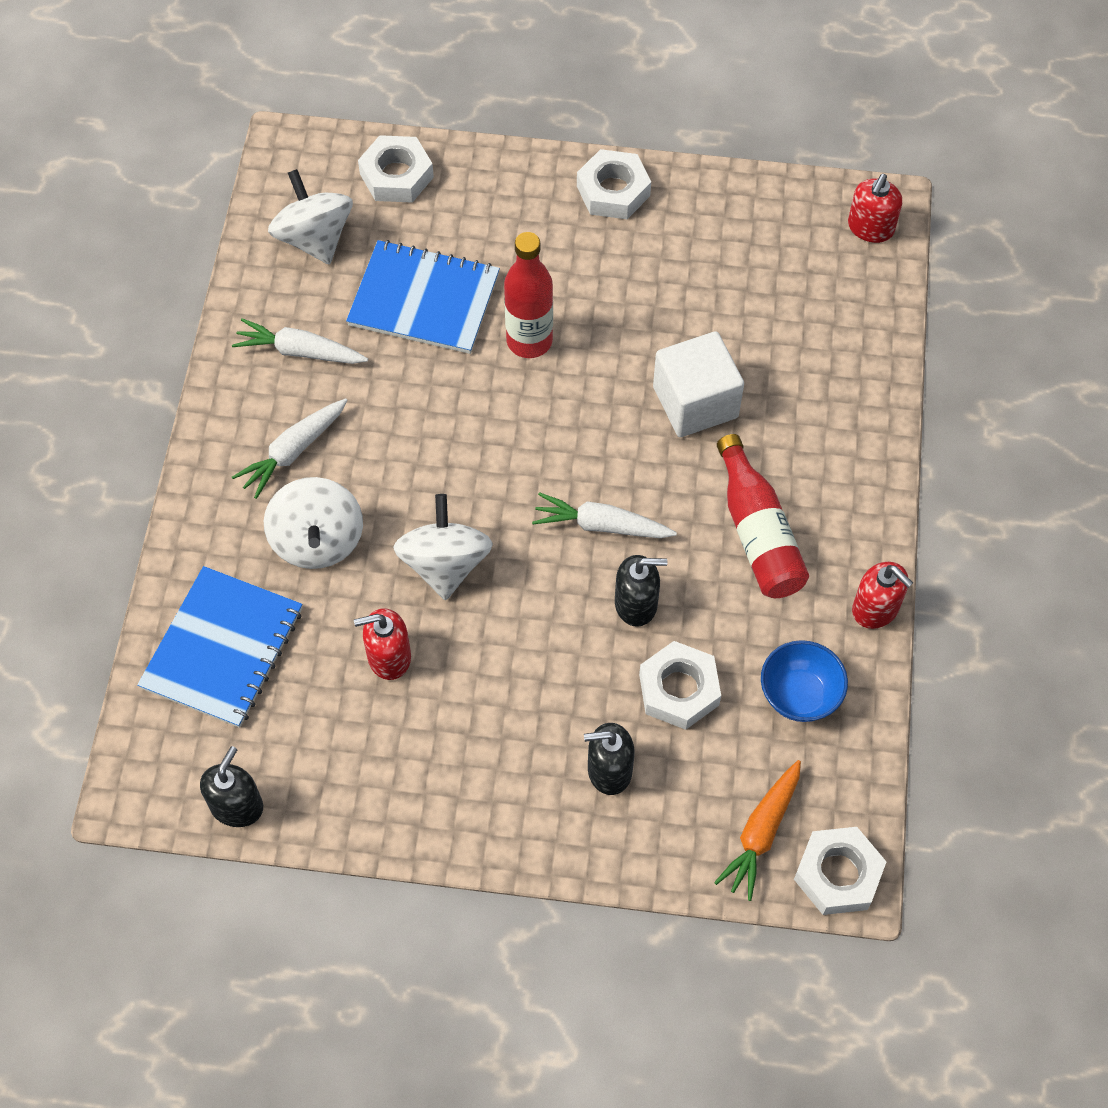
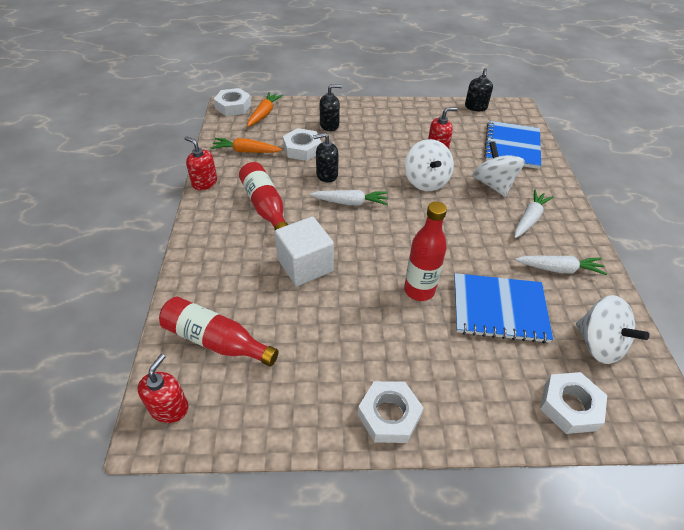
camera: 170 degrees right, 15 degrees down
(799, 695) = (246, 151): blue bowl -> orange carrot
(823, 301) = (216, 340): none -> red bottle

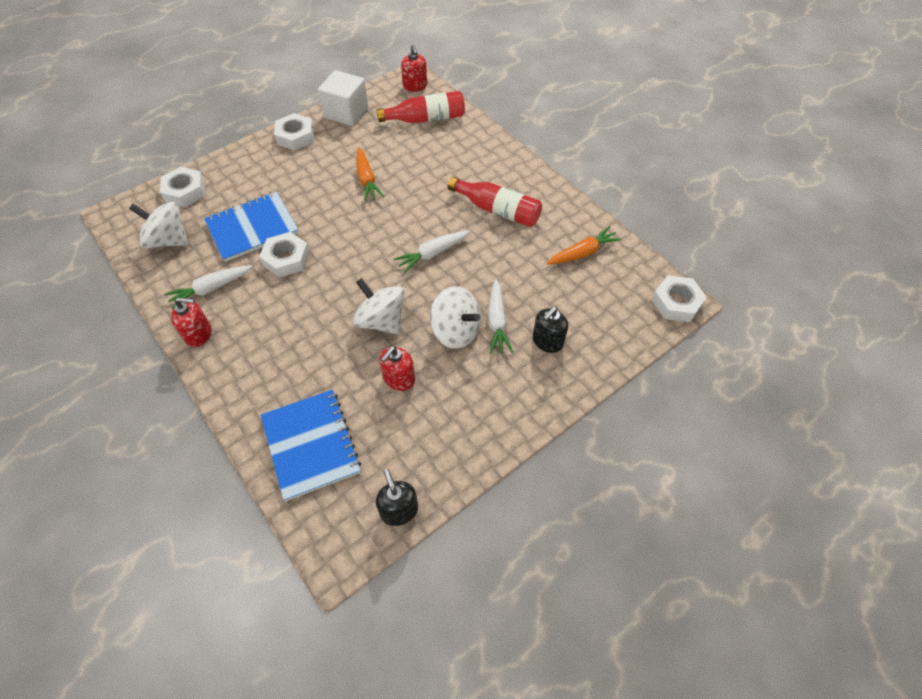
camera: 145 degrees right, 10 degrees up
(204, 182) = (571, 202): red soap dispenser -> red soap dispenser (199, 334)
(264, 114) = (632, 313): orange carrot -> orange carrot (367, 180)
(302, 149) = (537, 288): white nut -> white nut (286, 259)
(305, 265) = (418, 184): white cube -> white cube (346, 113)
(326, 175) = (481, 271): black soap dispenser -> none
(419, 290) = (320, 210): red bottle -> none
(493, 184) = (308, 358): white spinning top -> white spinning top (455, 331)
(529, 219) = (253, 332): white carrot -> white carrot (497, 322)

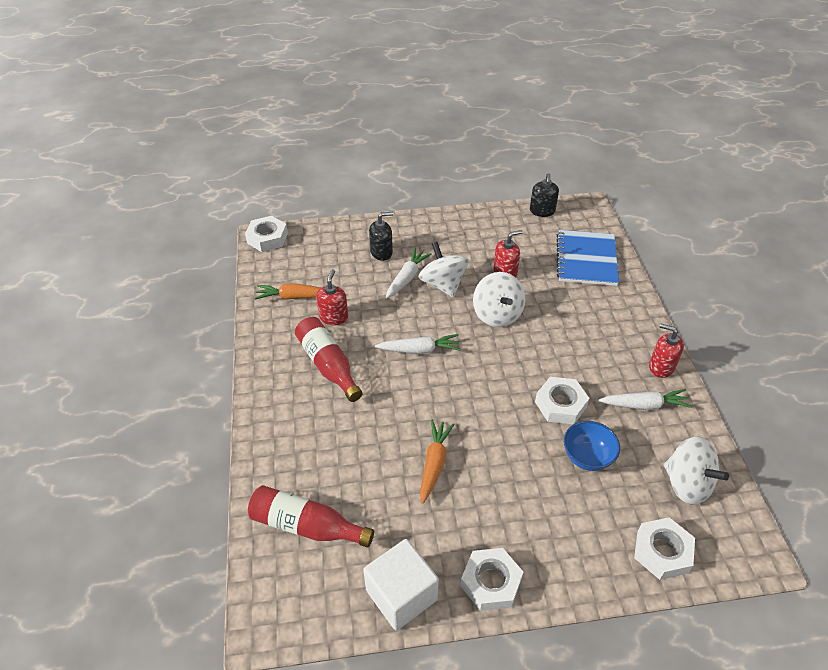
camera: 150 degrees left, 10 degrees down
(252, 228) = (587, 457): blue notebook -> blue bowl
(415, 86) = (275, 601): red soap dispenser -> red soap dispenser (333, 317)

